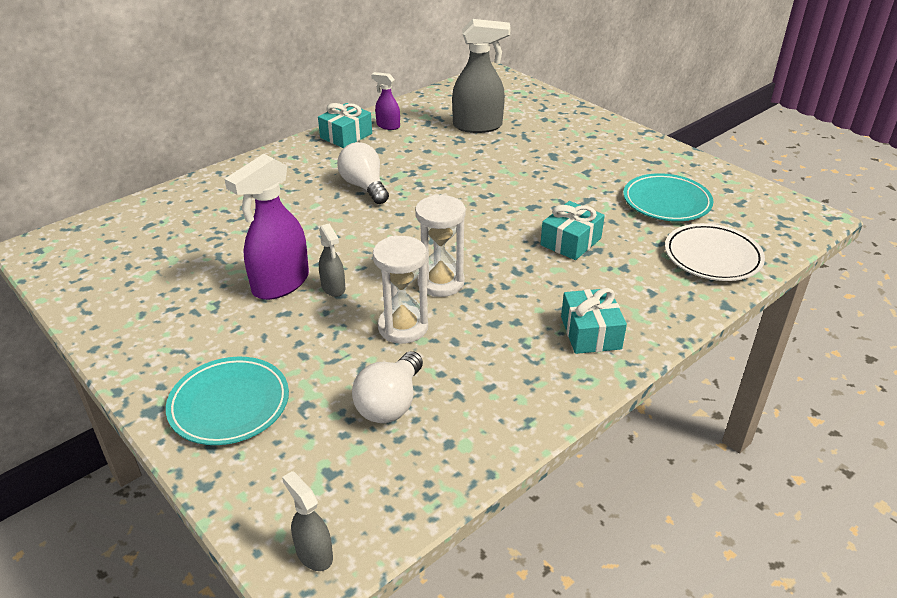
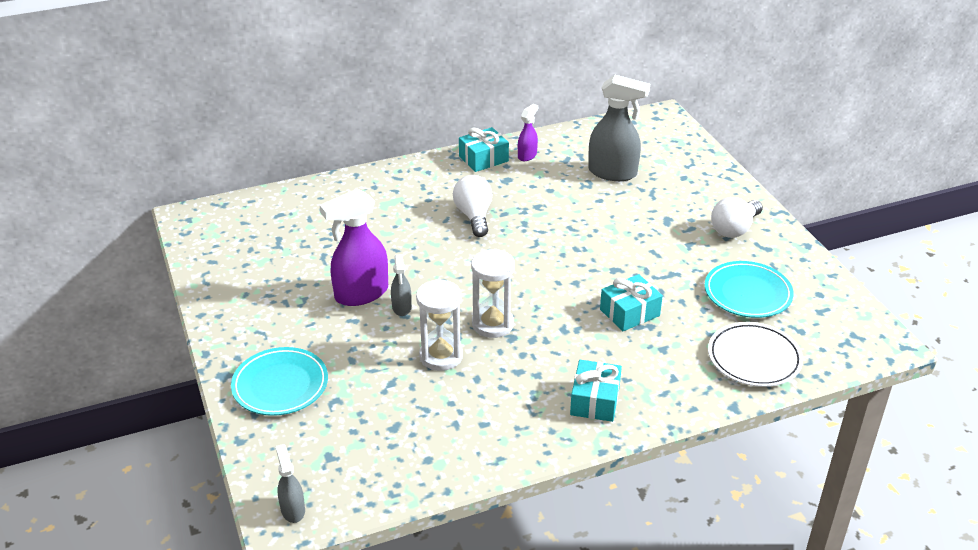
camera: 20 degrees right, 0 degrees up
(388, 126) = (527, 155): purple spray bottle -> purple spray bottle turned 75 degrees clockwise
(390, 403) = (399, 416): white light bulb -> white light bulb (734, 229)

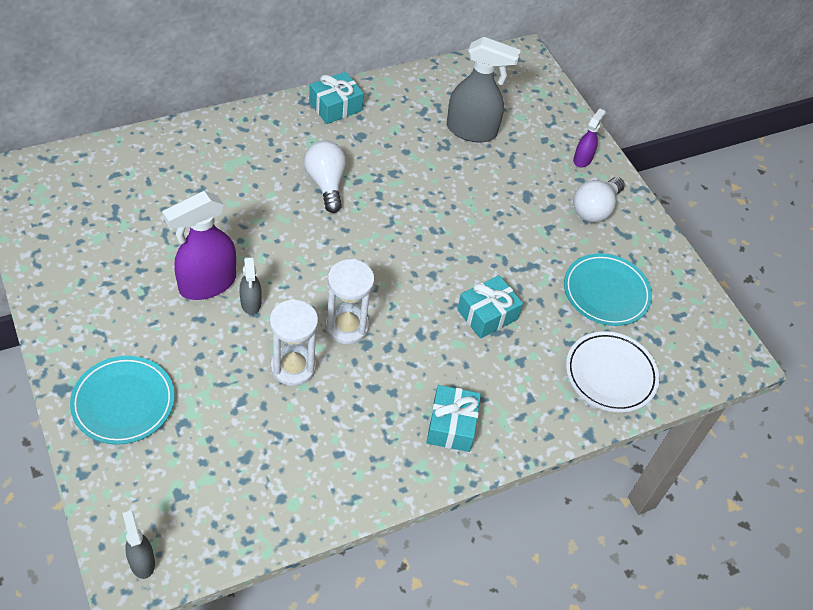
camera: 10 degrees left, 15 degrees up
(527, 155) = (382, 104): purple spray bottle -> purple spray bottle (582, 159)

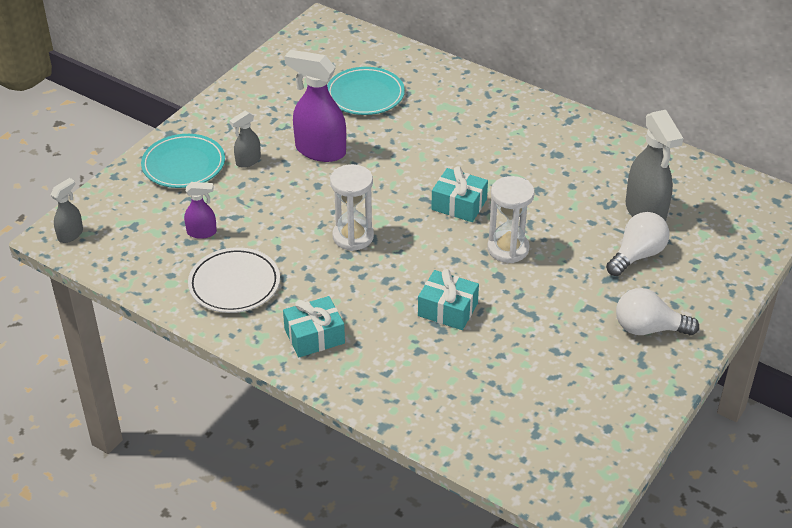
camera: 65 degrees right, 10 degrees down
(251, 303) = (324, 179): grey spray bottle -> grey spray bottle (248, 161)
(293, 367) = (288, 227): white hourglass -> white hourglass (508, 249)
(326, 183) = (483, 160): white light bulb -> white light bulb (637, 255)
(335, 106) = (572, 126): turquoise gift -> turquoise gift (459, 204)
(582, 159) = (702, 295): purple spray bottle -> purple spray bottle (202, 232)
(606, 292) = (555, 376): turquoise plate -> turquoise plate (365, 95)
(610, 374) = (463, 415): white plate -> white plate (234, 284)

